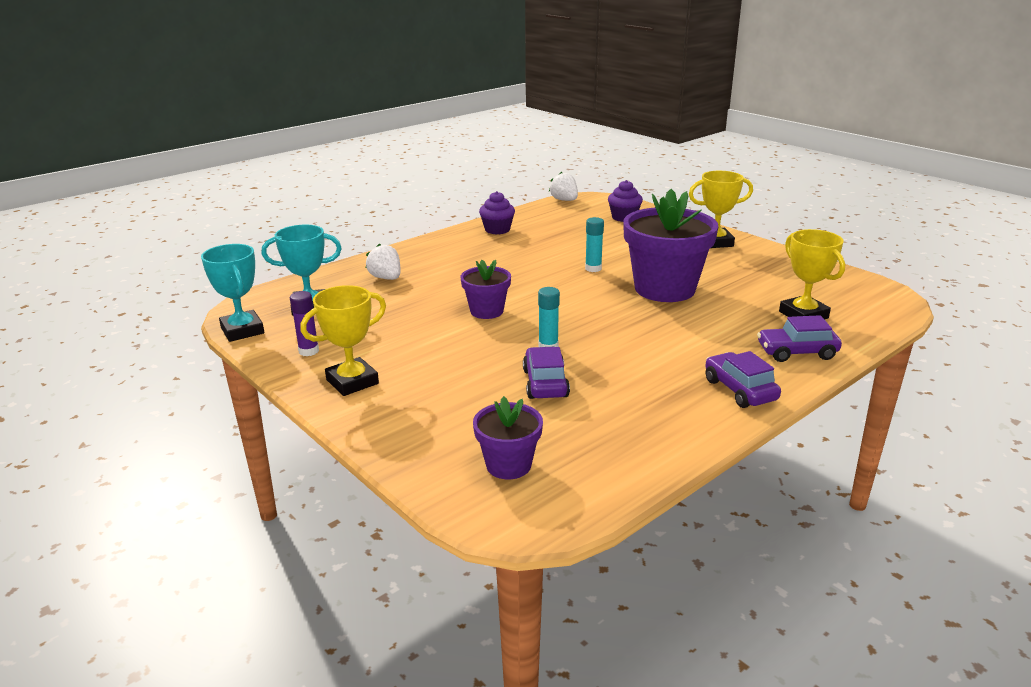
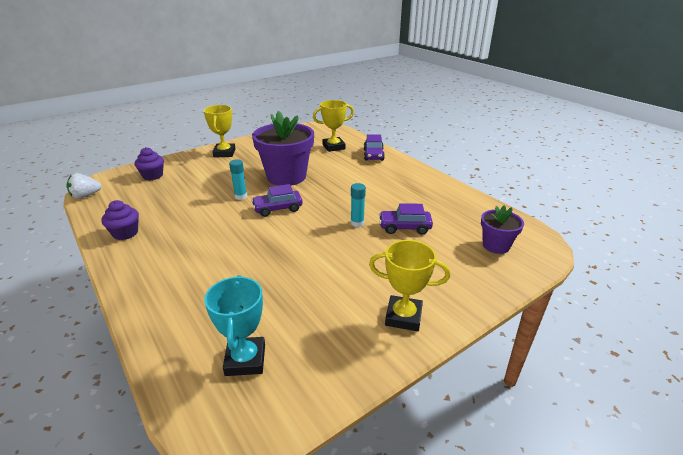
camera: 85 degrees left, 5 degrees up
(242, 330) = (287, 418): turquoise trophy -> none
(308, 351) = (346, 351): purple glue stick -> none
(352, 382) = (403, 317): yellow trophy -> yellow trophy turned 45 degrees counterclockwise
(386, 278) = (198, 303): white strawberry -> none
(486, 311) = (295, 245): purple flower pot -> none
(740, 390) = (410, 173): purple car -> purple car (278, 209)

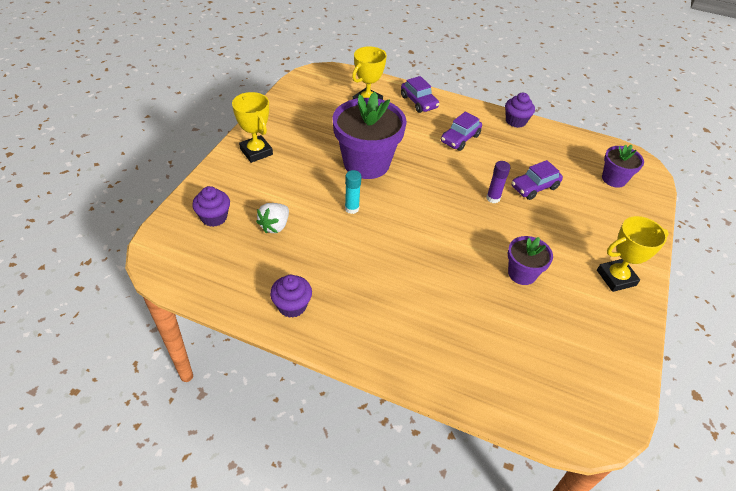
camera: 35 degrees left, 15 degrees up
(85, 196) = (171, 279): white strawberry -> white strawberry (275, 226)
(245, 360) = (554, 372): turquoise trophy -> none
(278, 209) = (406, 209): purple car -> purple car (460, 139)
(314, 278) = (522, 273): none -> purple flower pot
(357, 223) = (493, 198): turquoise glue stick -> purple glue stick
(443, 184) = (515, 121): none -> purple cupcake

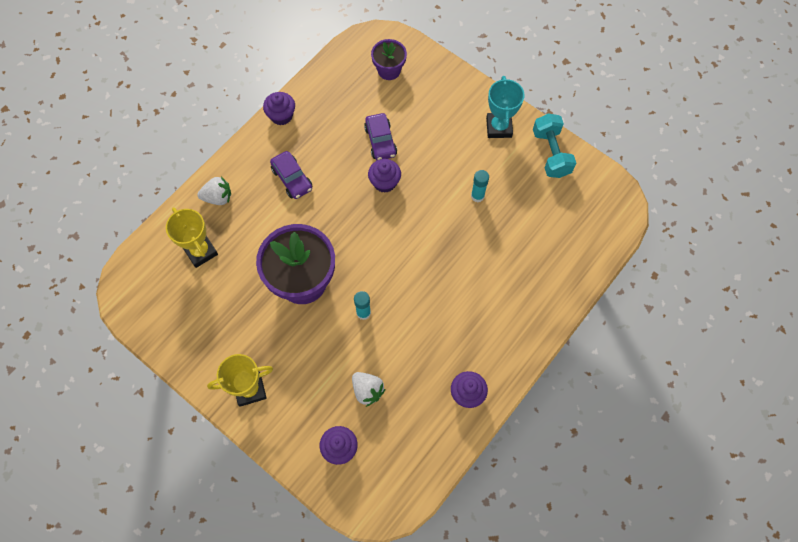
camera: 70 degrees left, 20 degrees up
(419, 102) = (218, 197): purple car -> white strawberry
(493, 198) = (384, 182): purple glue stick -> purple cupcake
(522, 273) = (477, 196): purple flower pot -> turquoise glue stick
(616, 278) = (498, 127): yellow trophy -> turquoise trophy
(618, 334) = (551, 153): none -> turquoise dumbbell

